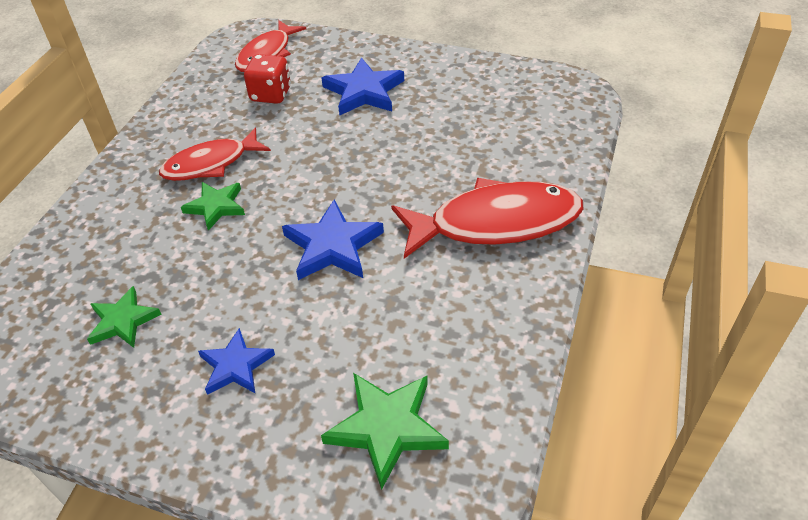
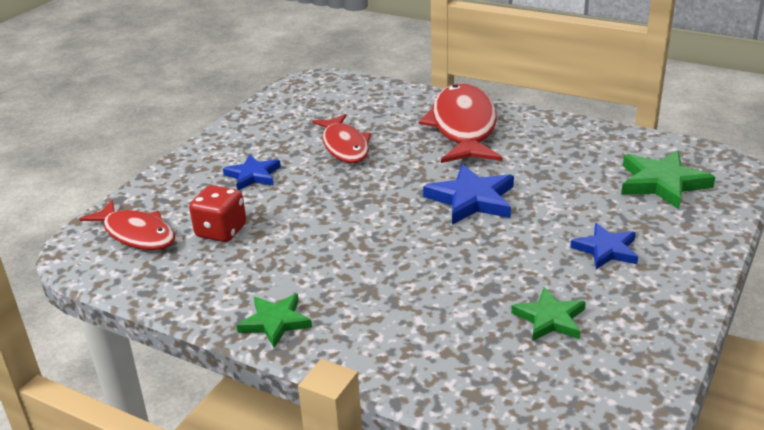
camera: 80 degrees left, 15 degrees down
(211, 164) = (325, 270): red fish -> red fish (344, 146)
(216, 206) = (398, 265): green star -> green star (275, 322)
(364, 92) = (253, 175): blue star -> blue star, size x0.66

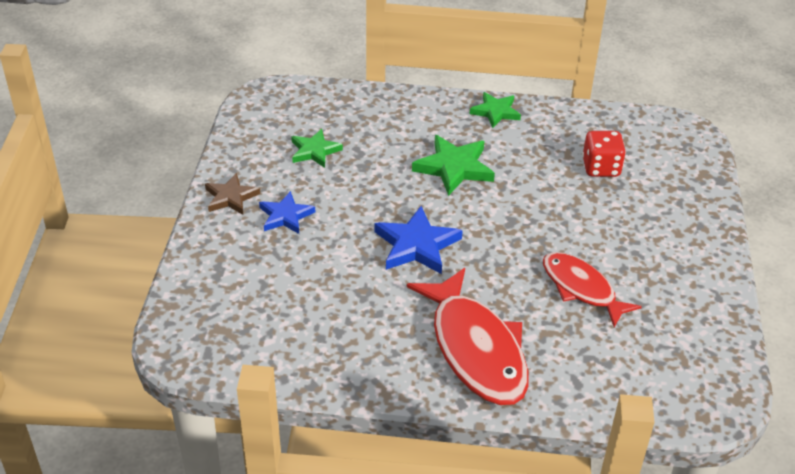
camera: 155 degrees right, 10 degrees up
(136, 234) = (663, 152): red fish -> none
(253, 175) = (634, 230): blue star -> none
(662, 183) = (244, 305): green star -> green star (454, 168)
(672, 282) = (231, 197): none -> brown star

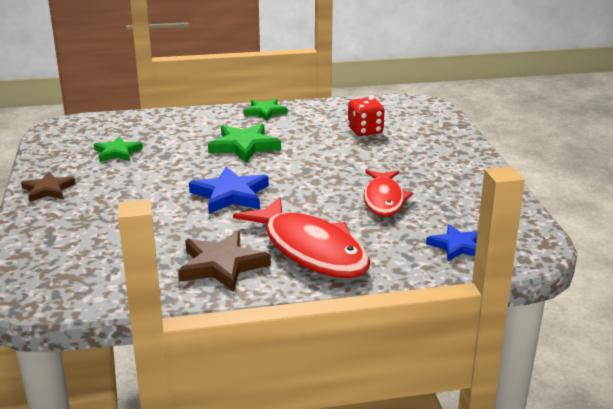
camera: 15 degrees left, 15 degrees down
(285, 216) = (104, 194): blue star -> blue star (457, 246)
(377, 350) = (221, 265): none -> brown star
(581, 288) = (384, 200): red fish -> red fish turned 120 degrees counterclockwise

